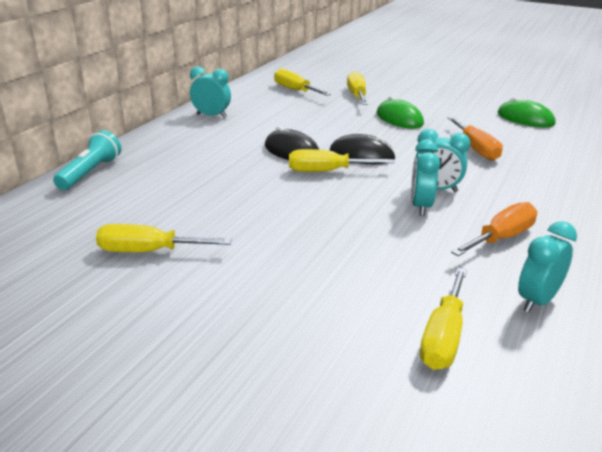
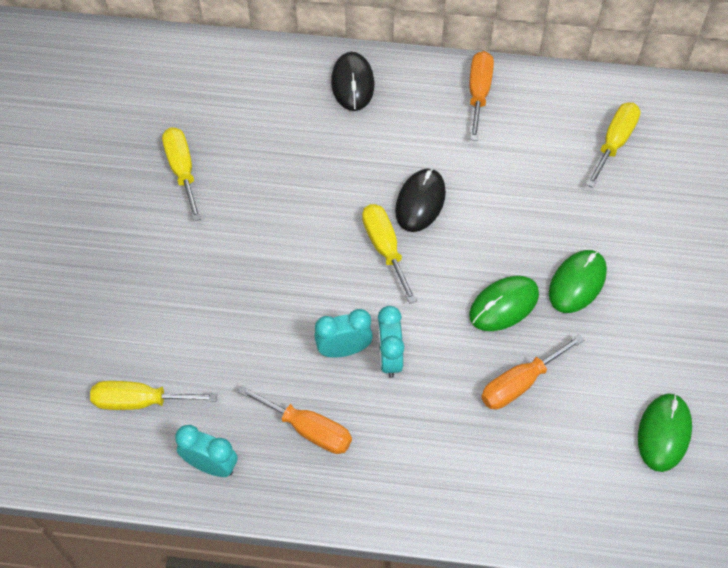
camera: 70 degrees right, 30 degrees up
(90, 173) = (292, 63): turquoise flashlight -> none
(211, 116) = (478, 93): turquoise clock -> orange screwdriver
(357, 95) = (637, 215): yellow screwdriver -> none
(361, 155) = (442, 269): black mouse -> black mouse (352, 83)
(406, 142) = (503, 305): none -> green mouse

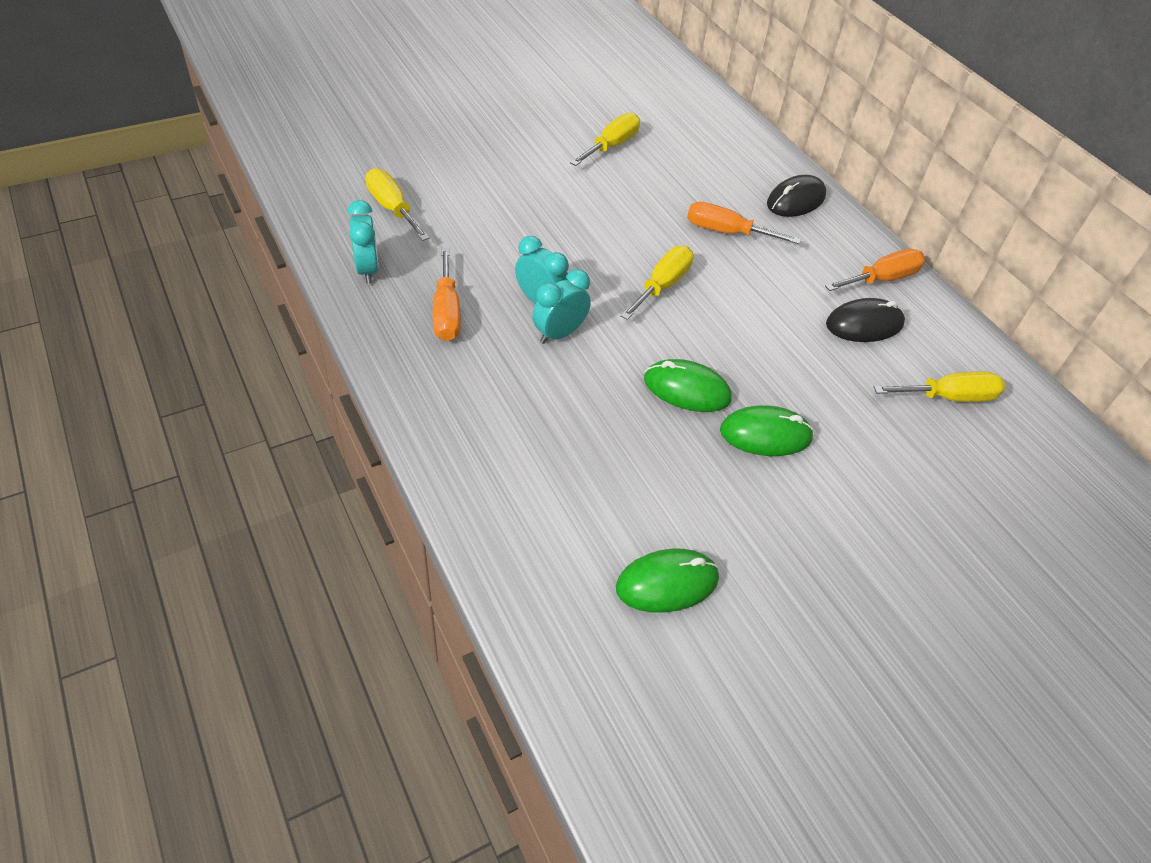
camera: 50 degrees right, 10 degrees down
(420, 202) = (731, 288): black mouse -> black mouse (864, 324)
(520, 383) = (616, 437): orange screwdriver -> orange screwdriver (726, 232)

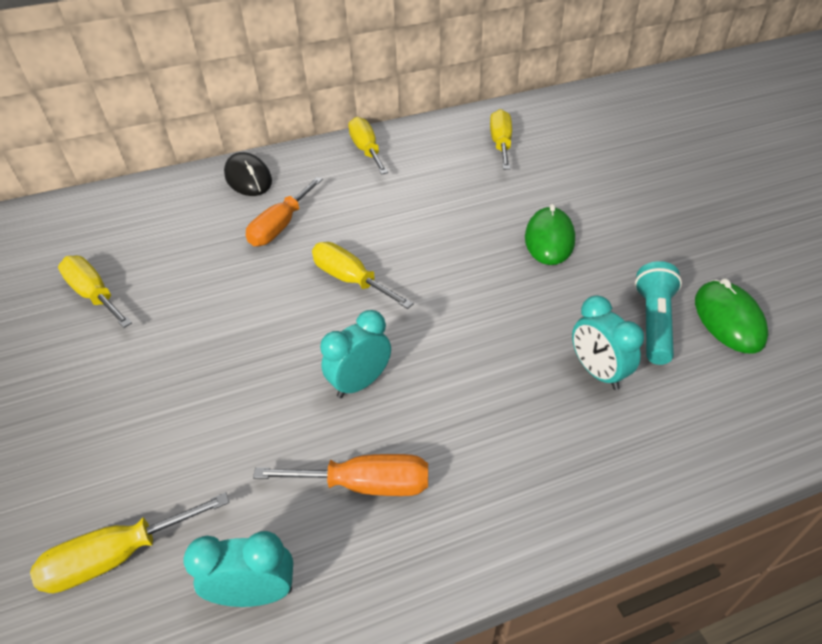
camera: 75 degrees left, 5 degrees down
(559, 334) = (415, 370): turquoise clock -> turquoise clock (597, 372)
(648, 513) = (654, 323): none -> turquoise flashlight
(687, 389) = (497, 280): green mouse -> none
(864, 324) = (420, 168): black mouse -> none
(882, 279) = (366, 151): orange screwdriver -> yellow screwdriver

